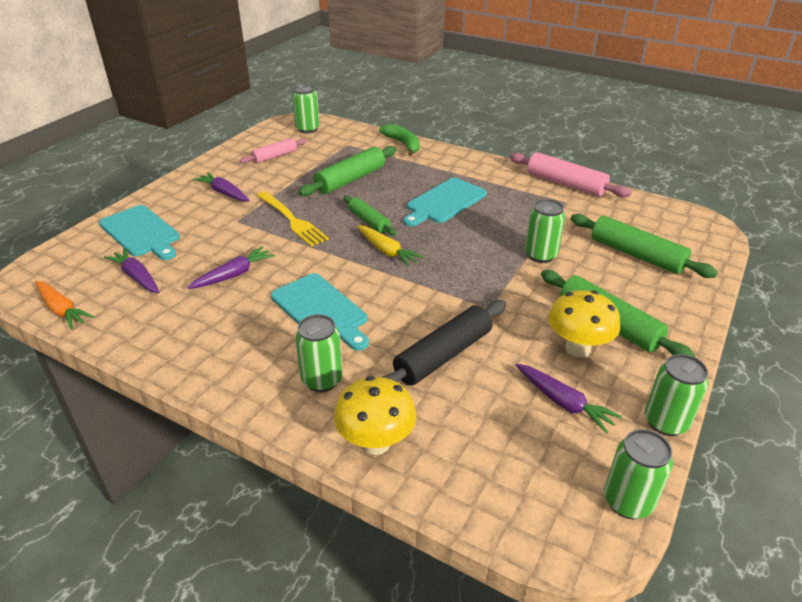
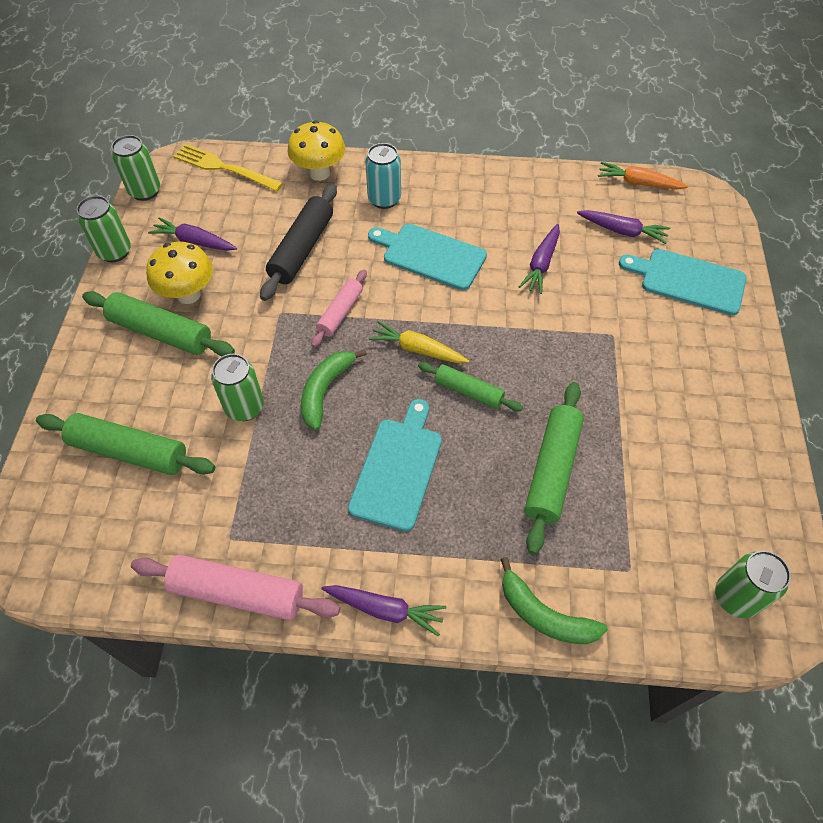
camera: 155 degrees right, 20 degrees up
(224, 193) = (679, 375): purple carrot -> purple carrot (385, 609)
(274, 156) = (703, 485): pink rolling pin -> pink rolling pin (340, 313)
(292, 220) = (555, 359): yellow fork -> yellow fork (223, 168)
(322, 380) = (384, 199): green can -> turquoise can
(473, 248) = (325, 390): none -> green banana

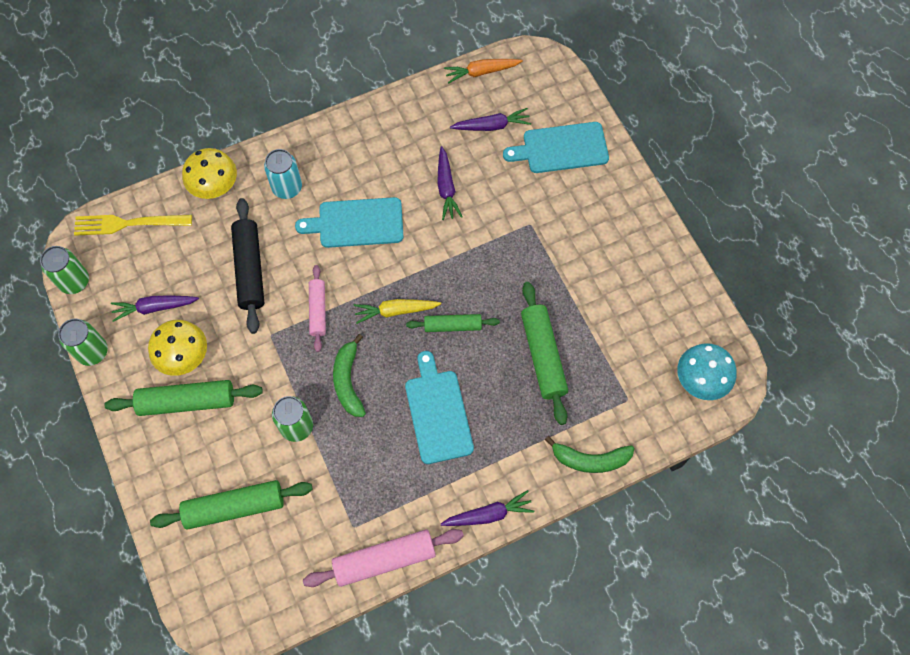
camera: 30 degrees left, 10 degrees up
(735, 597) = (699, 381): green can -> turquoise mushroom

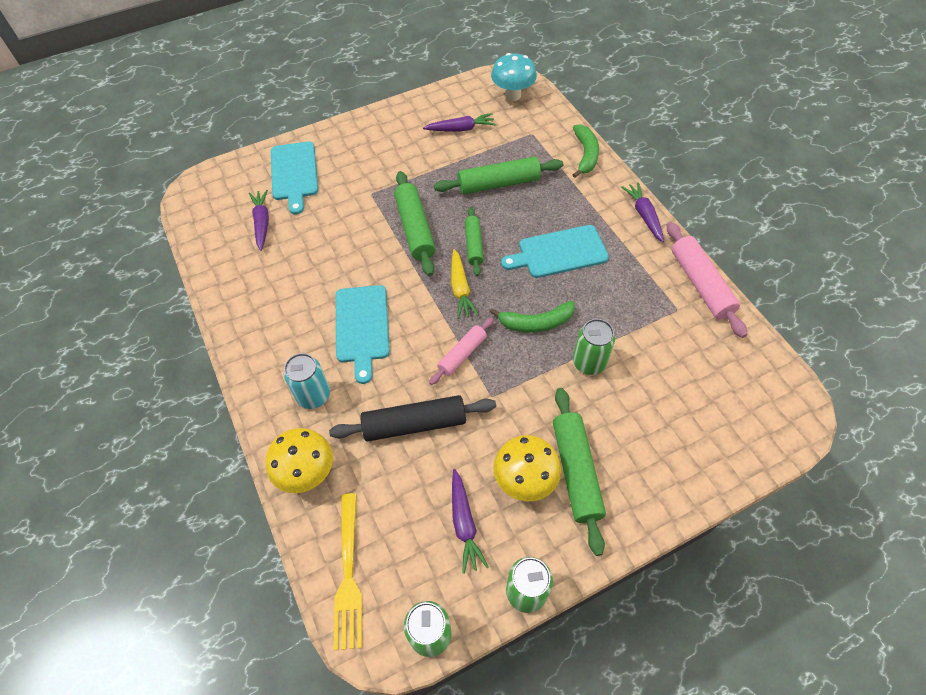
camera: 90 degrees left, 10 degrees down
(234, 507) = (681, 411): green rolling pin -> green rolling pin (415, 229)
(318, 310) = (462, 354): pink rolling pin -> pink rolling pin turned 45 degrees counterclockwise
(446, 188) = (328, 255): purple carrot -> purple carrot (461, 129)
(481, 72) = (197, 232): orange carrot -> none

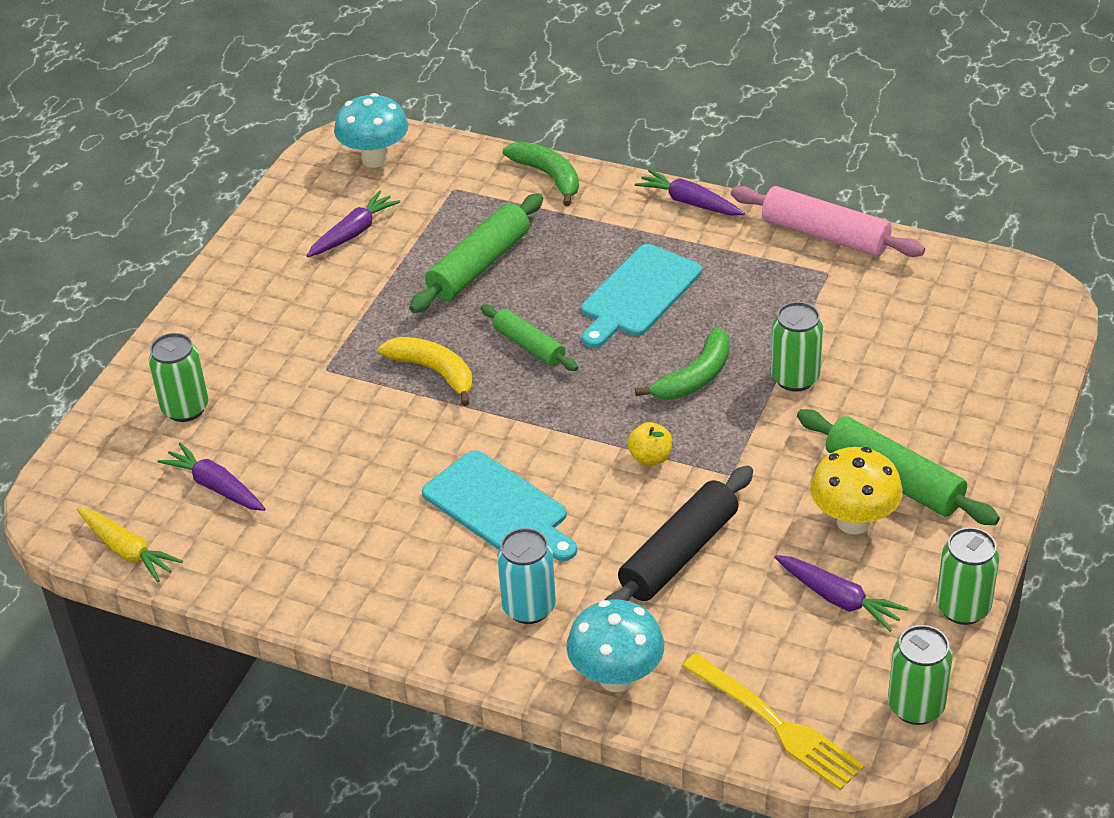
camera: 40 degrees left, 15 degrees down
(294, 174) = (185, 408): turquoise cutting board -> green can
(307, 473) = (616, 677): yellow mushroom -> turquoise mushroom
(415, 229) = (434, 372): green rolling pin -> yellow banana
(460, 289) = (569, 398): yellow carrot -> yellow carrot (128, 551)
(462, 354) = (650, 458): pink rolling pin -> yellow apple

